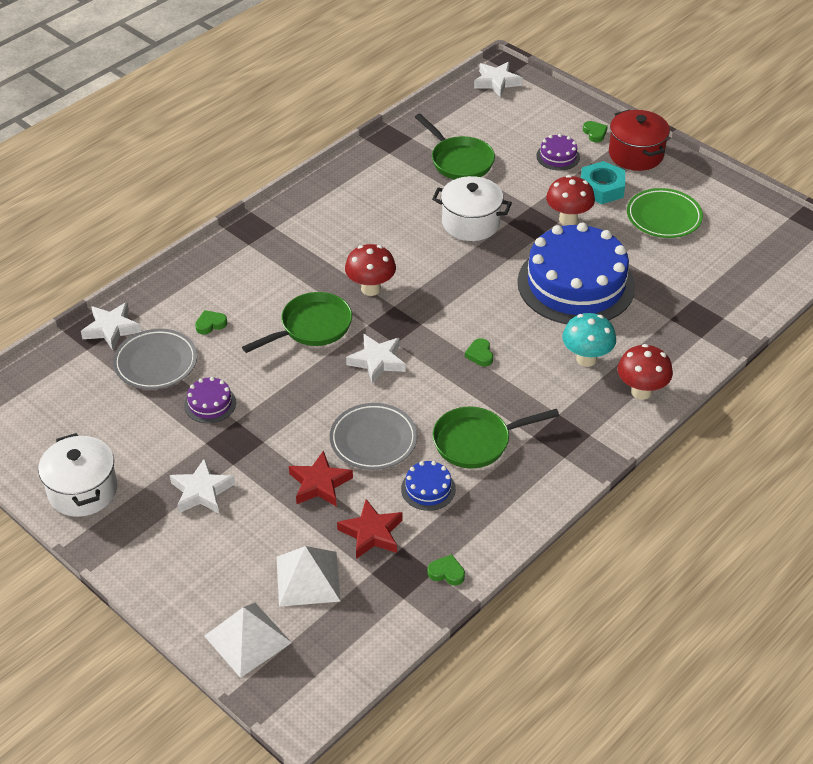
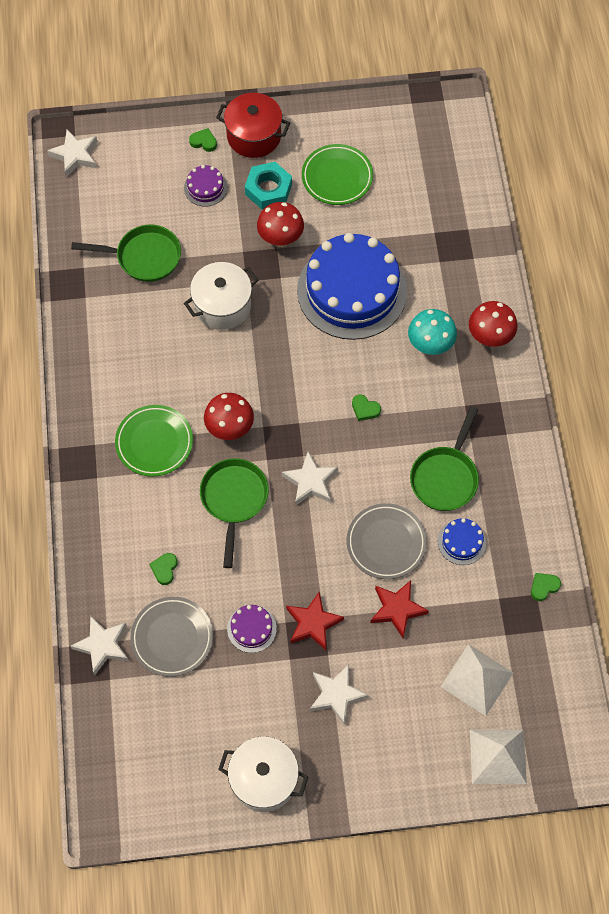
camera: 50 degrees left, 20 degrees up
(311, 256) = (154, 442): none -> green plate
(372, 533) = (471, 608): red star -> red star (313, 623)

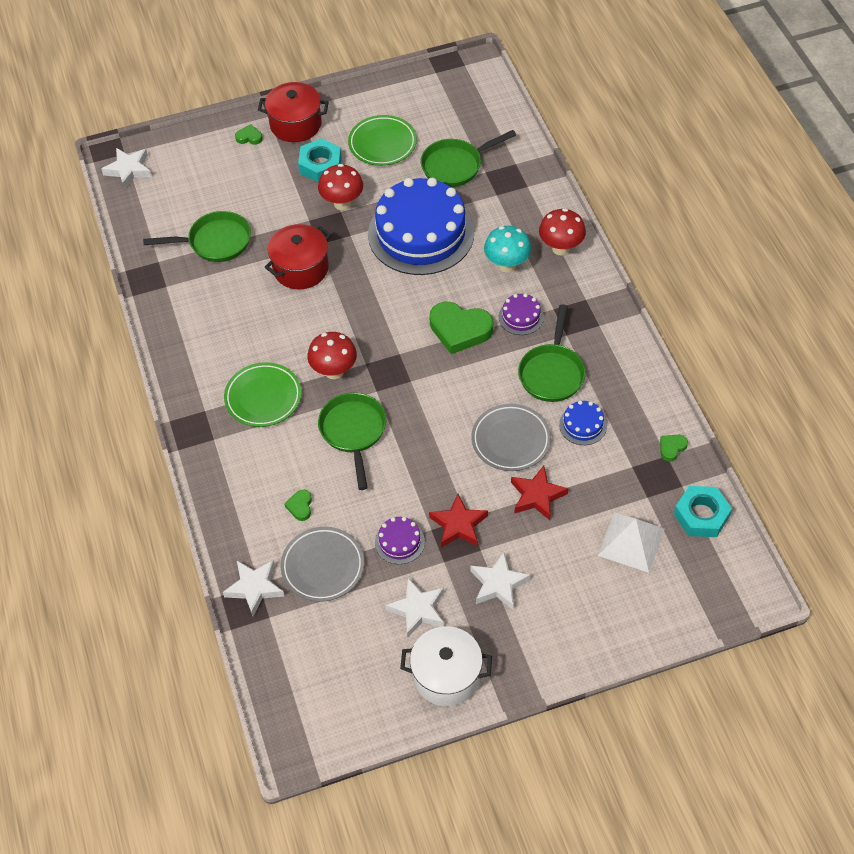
camera: 10 degrees left, 10 degrees down
(205, 188) = (260, 174): purple cake -> purple cake (521, 317)
(222, 305) = (301, 268): white pot -> red pot
(310, 482) = (424, 402): white star -> white star (418, 610)
(365, 409) = (460, 330): green heart -> green heart, size x2.16
(405, 219) = (455, 166): none -> green pan
(498, 756) = (671, 606): white pyramid -> none
(553, 667) = (701, 515): none -> turquoise nut

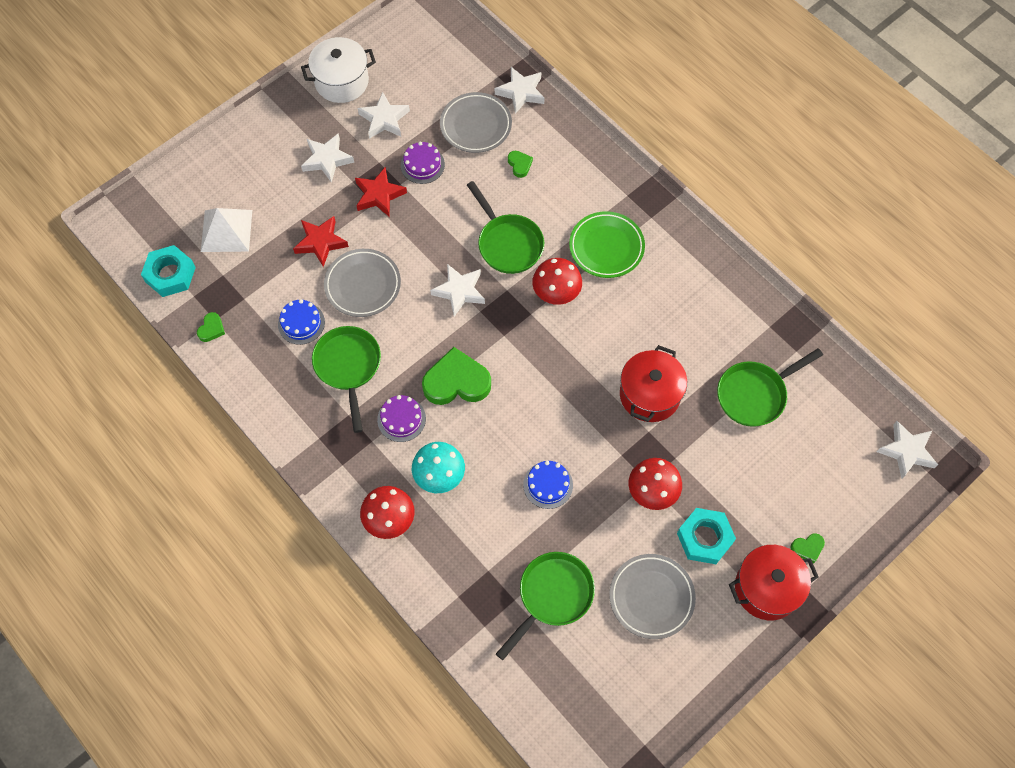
camera: 155 degrees right, 10 degrees up
(382, 144) = (651, 597): green plate -> grey plate
(421, 233) = (548, 485): blue cake -> blue cake, size x0.41
(421, 404) = (459, 291): none -> white star

